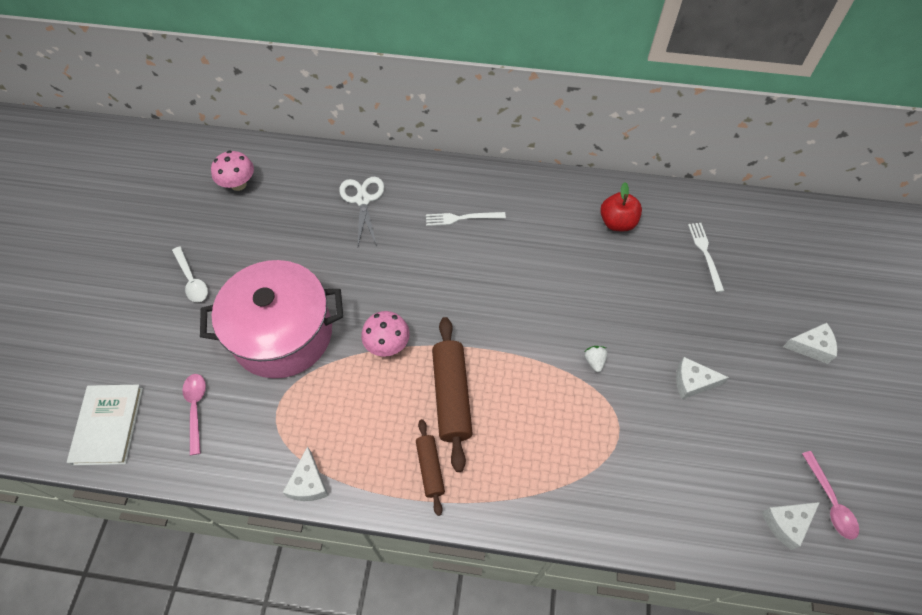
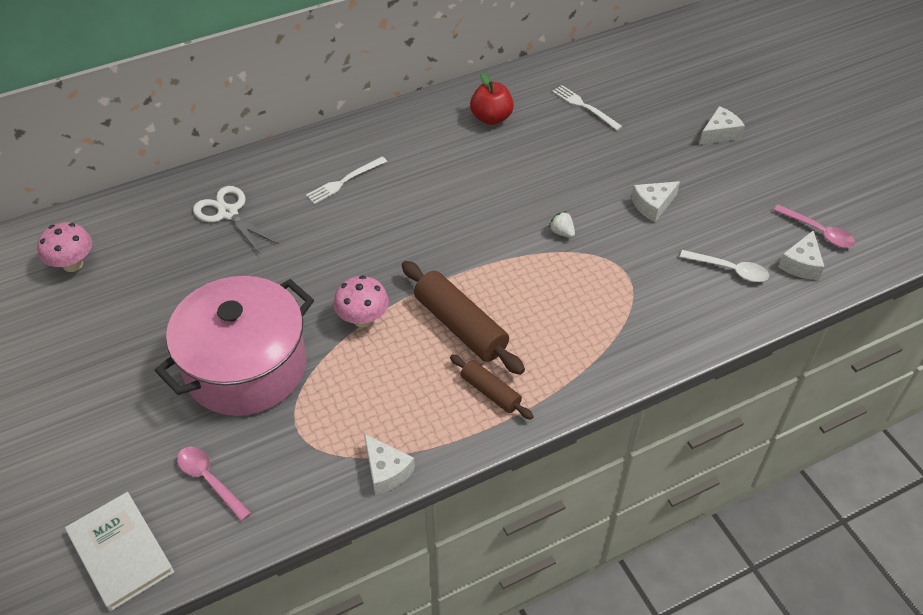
camera: 35 degrees left, 10 degrees down
(192, 280) = (98, 374): white spoon -> white spoon (729, 270)

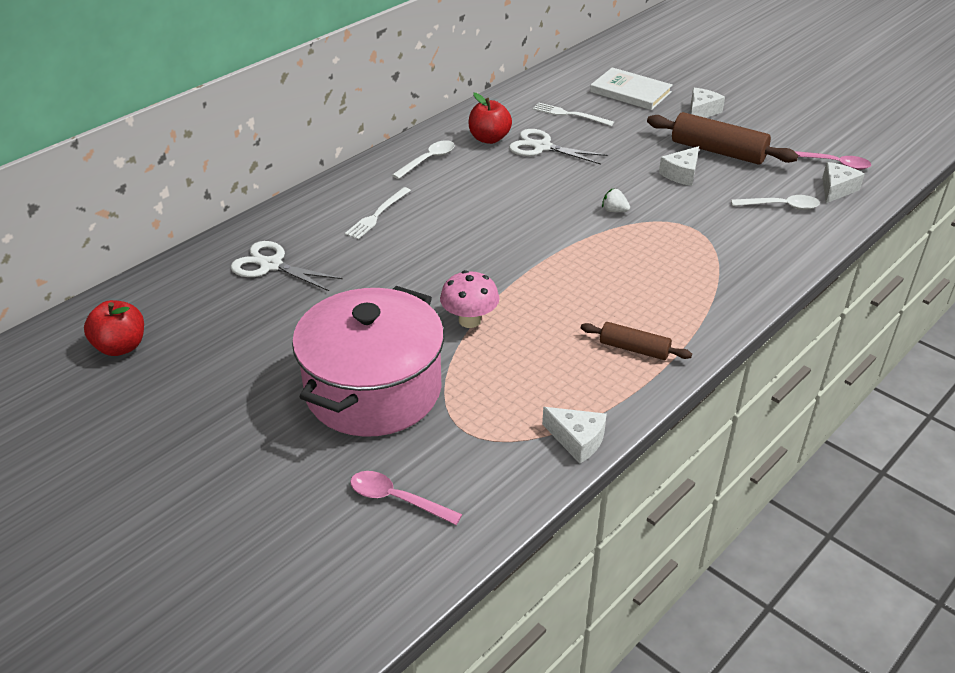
camera: 20 degrees left, 10 degrees down
(73, 264) = (121, 347): pink mushroom -> red apple
(120, 552) = (337, 594): white book -> white book (630, 92)
(421, 130) = (428, 160): none -> white spoon
(460, 326) = (569, 304): brown rolling pin -> brown rolling pin (718, 151)
(535, 140) = (542, 147): none -> white scissors
(801, 264) = (836, 189): white cheese -> white cheese turned 150 degrees counterclockwise

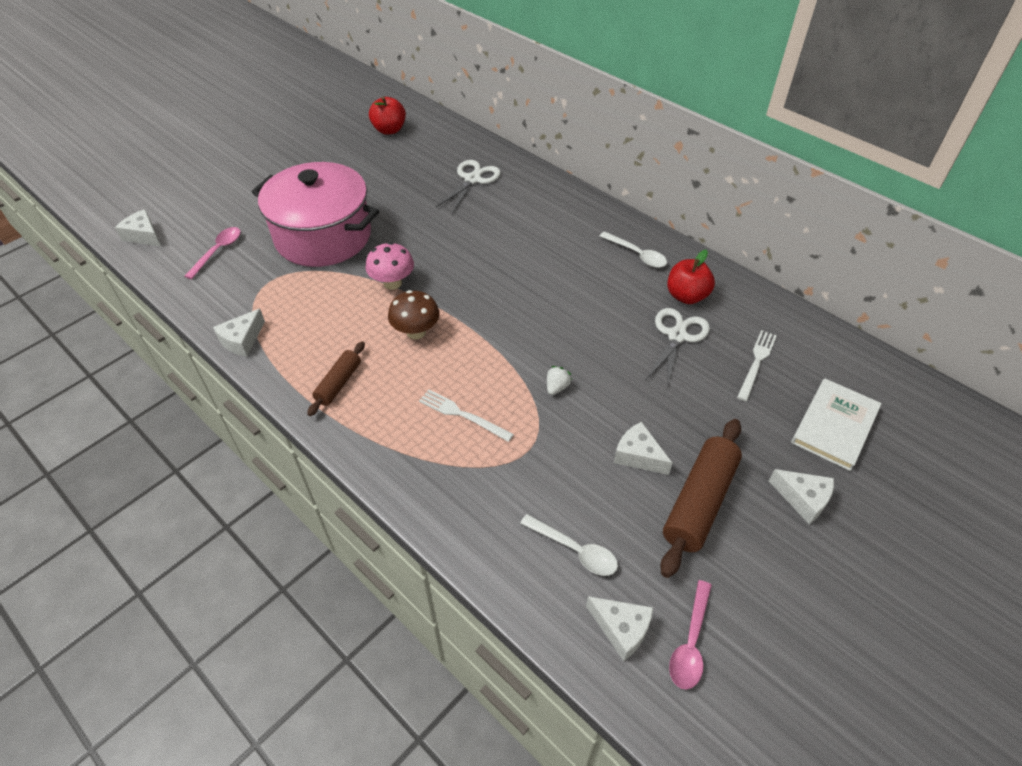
camera: 90 degrees right, 10 degrees up
(347, 608) = (144, 236): none -> white cheese
(377, 215) = (542, 228): white fork -> white fork (462, 415)
(550, 298) = (416, 332): none -> brown mushroom
(781, 206) = (575, 550): white spoon -> white spoon turned 60 degrees counterclockwise

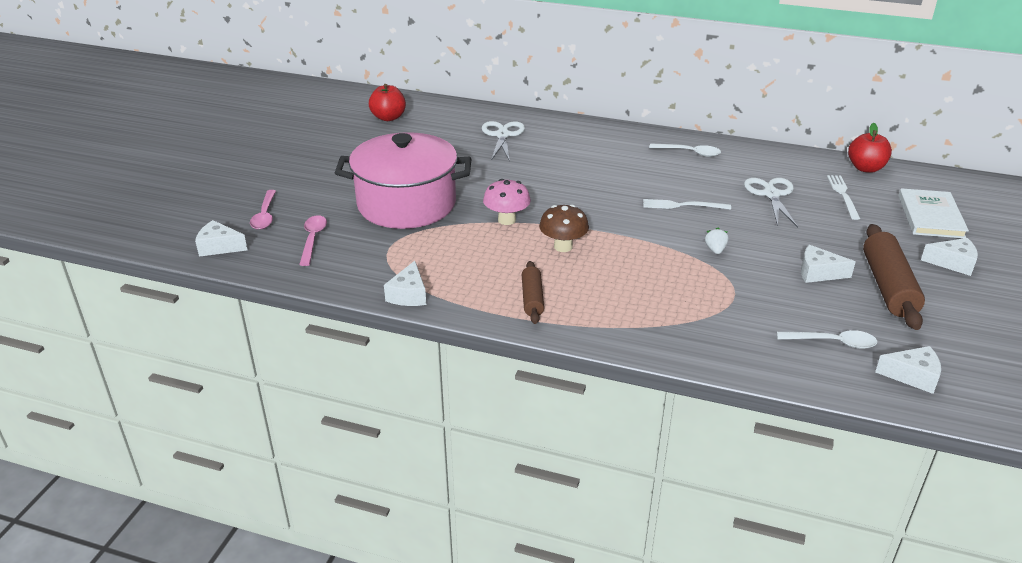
camera: 25 degrees left, 15 degrees down
(462, 415) = (659, 288): white fork -> white fork (682, 205)
(686, 296) = (753, 169): red apple -> red apple (865, 168)
(690, 643) = (965, 367): pink spoon -> pink spoon (265, 215)

